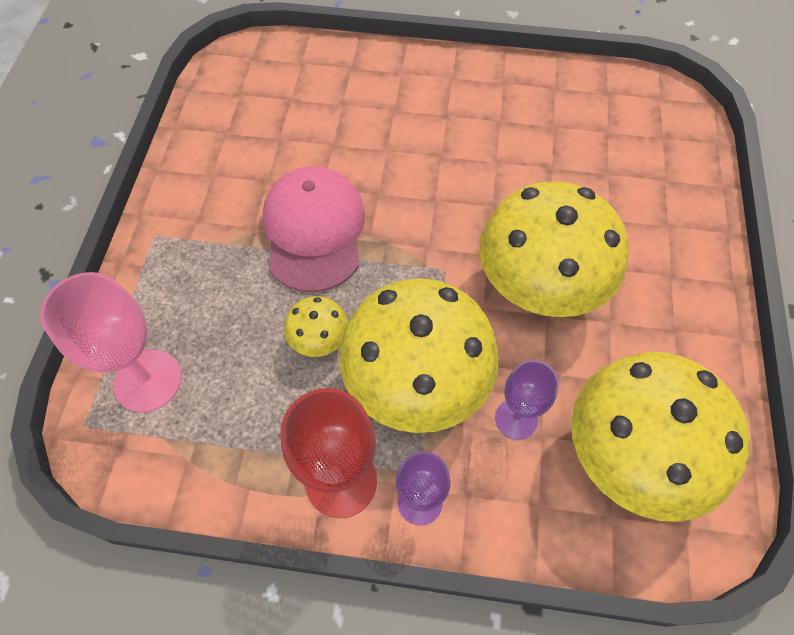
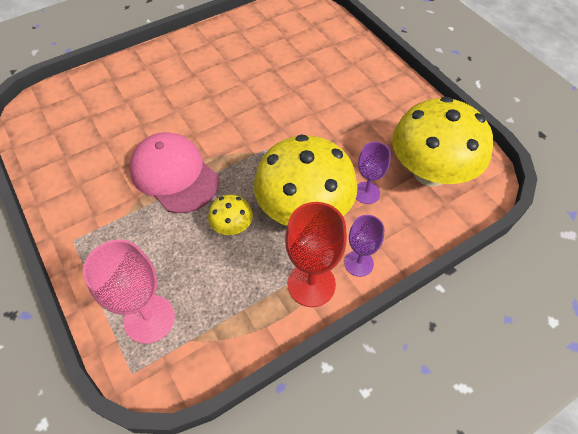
camera: 40 degrees left, 5 degrees down
(539, 286) = (320, 126): yellow mushroom -> none

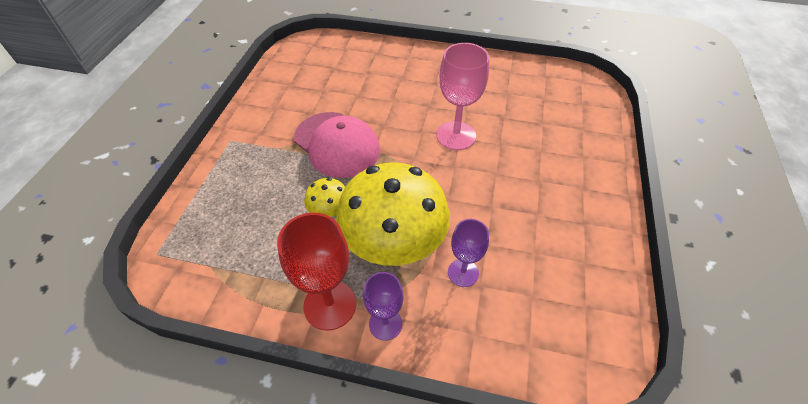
camera: 45 degrees right, 5 degrees down
(149, 319) = (206, 228): pink goblet -> pink goblet (456, 135)
(174, 175) = (337, 144): pink cap -> pink cap turned 135 degrees clockwise
(430, 172) = (546, 305): yellow mushroom -> none

